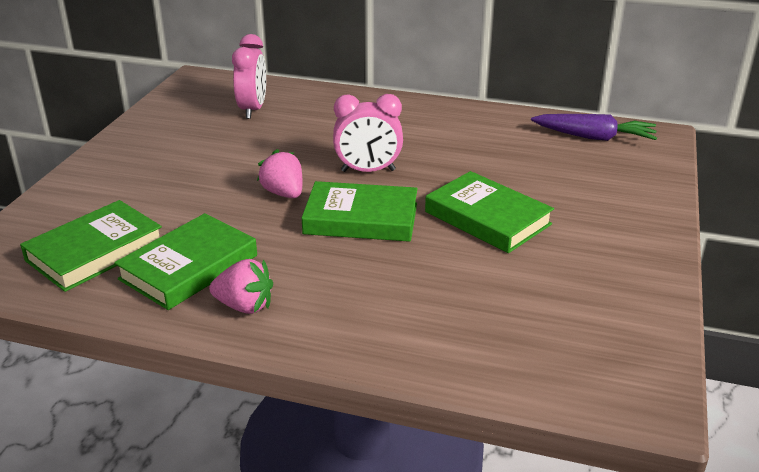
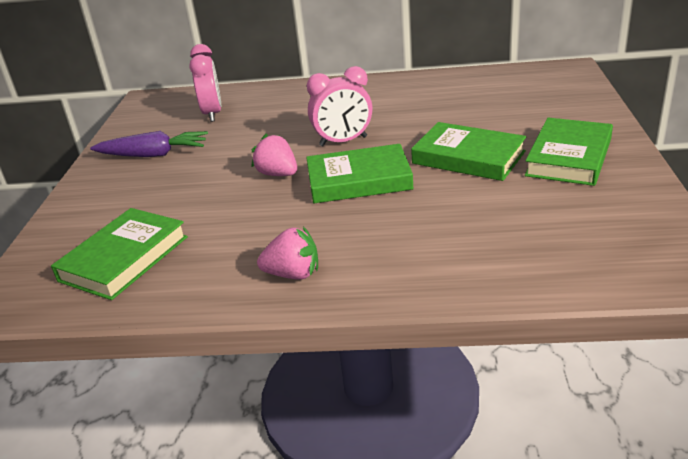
camera: 10 degrees left, 0 degrees up
(189, 267) = (222, 253): green book -> green book (569, 157)
(594, 137) = (518, 80): purple carrot -> purple carrot (153, 155)

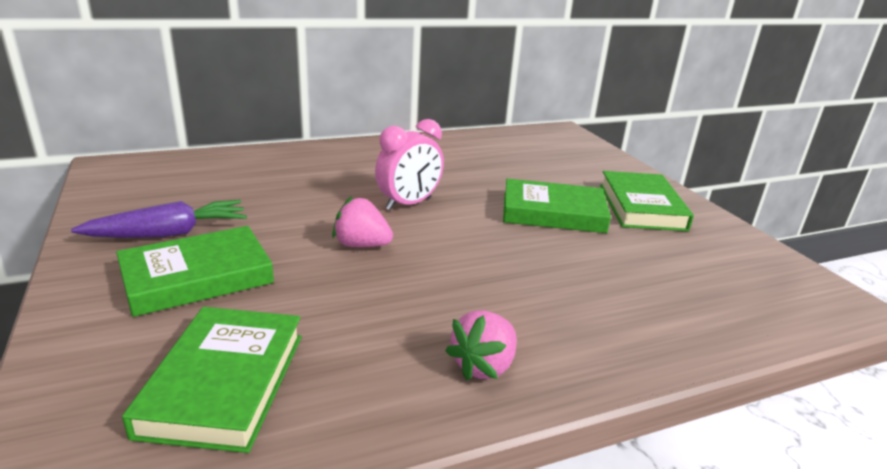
camera: 30 degrees left, 5 degrees down
(212, 113) = (219, 180): pink clock -> none
(293, 274) = (483, 366): pink strawberry -> pink strawberry turned 150 degrees clockwise
(359, 180) = (463, 244): green book -> green book (197, 277)

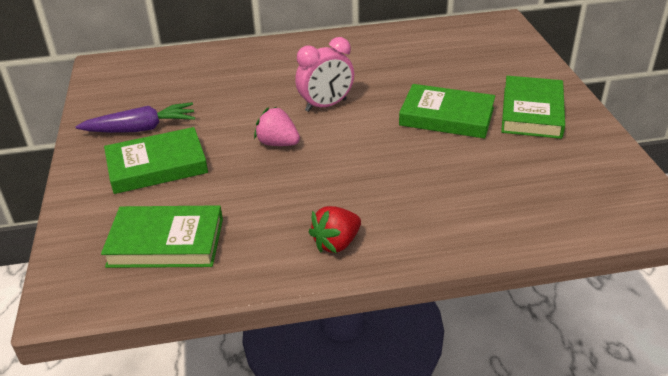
camera: 15 degrees right, 10 degrees up
(224, 383) = (166, 242): green book -> green book turned 75 degrees clockwise
(483, 366) = (336, 243): pink strawberry -> red strawberry

